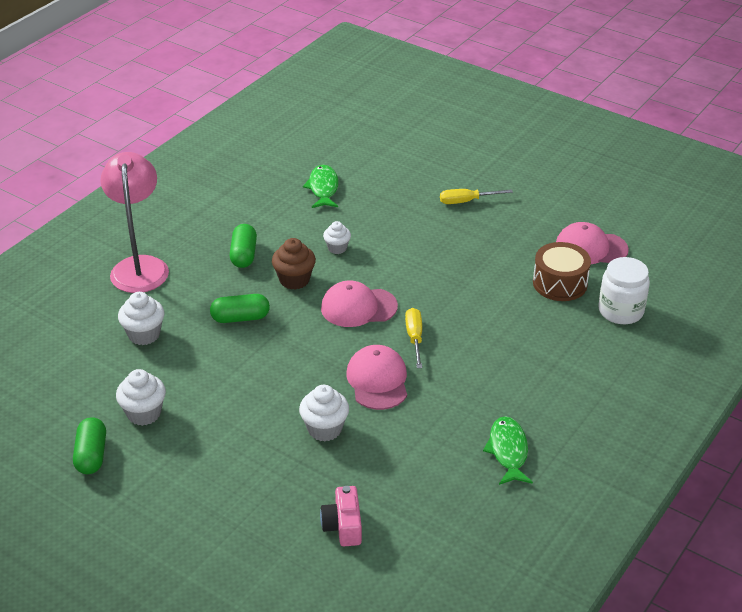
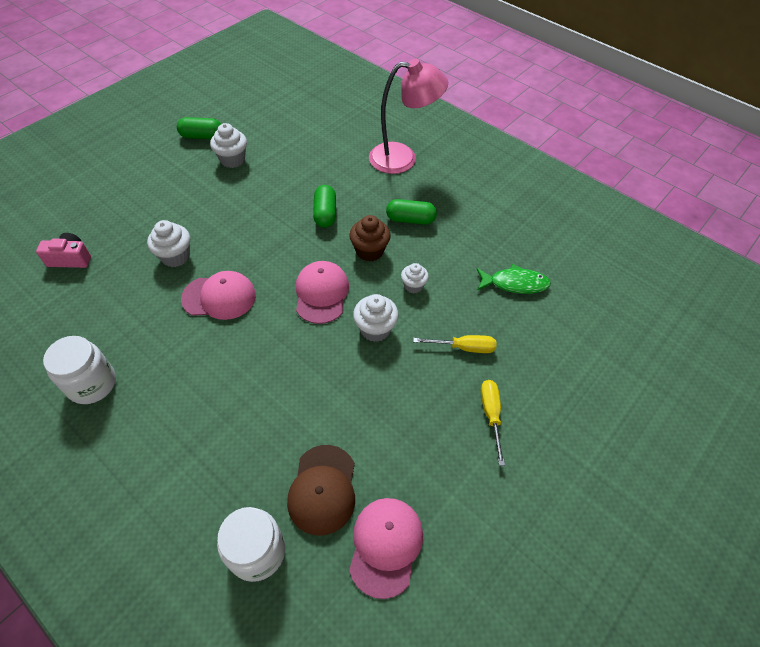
camera: 95 degrees right, 15 degrees up
(144, 334) = (318, 160): white cupcake -> white cupcake (375, 329)
(414, 338) = (267, 332): yellow screwdriver -> yellow screwdriver (464, 347)
(508, 451) = (92, 384): green fish -> white jar
(560, 283) = (323, 489): brown drum -> brown cap

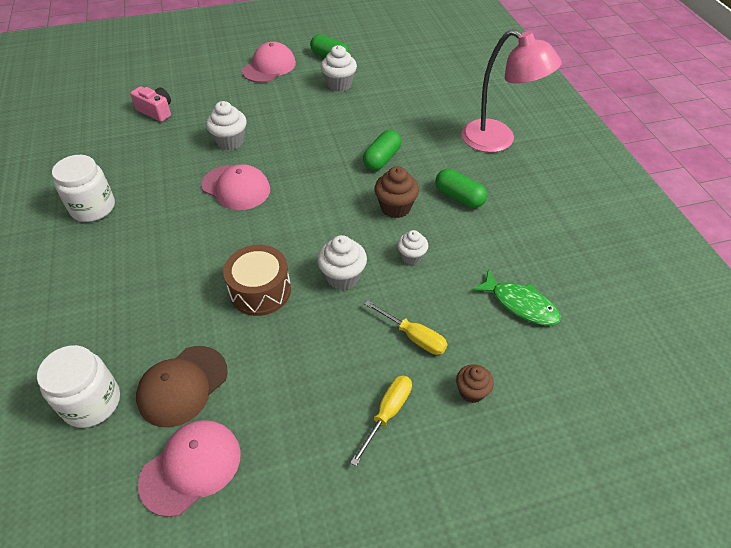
camera: 35 degrees right, 5 degrees down
(319, 376) = (260, 291): none -> brown drum
(321, 293) = (321, 224): pink cap -> pink cap (269, 67)
(532, 365) = (471, 392): none -> brown cupcake

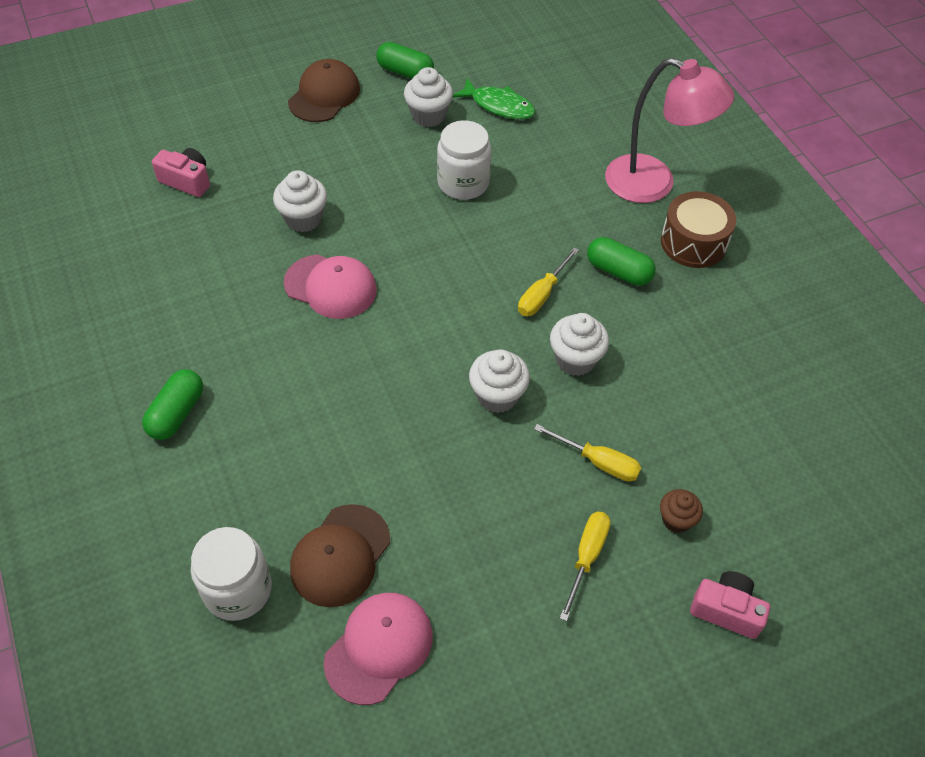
camera: 10 degrees left, 5 degrees up
(93, 208) = (149, 335): white jar -> white jar (463, 183)
(260, 291) = (400, 425): brown drum -> brown drum (693, 242)
(269, 67) = (324, 95): pink cap -> brown cap
(382, 159) = (510, 226): green capsule -> green capsule (177, 413)
(395, 208) = (542, 294): brown cupcake -> yellow screwdriver
(411, 257) = (575, 360): white cupcake -> white cupcake, size x1.53
(503, 476) = (726, 610): none -> pink camera
(520, 304) = (714, 407): green fish -> green fish (499, 106)

